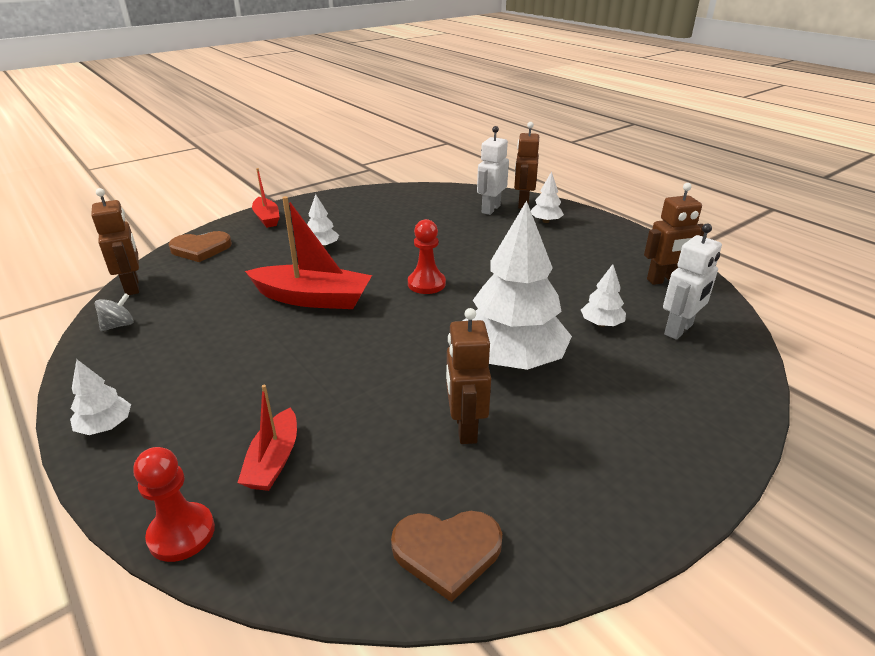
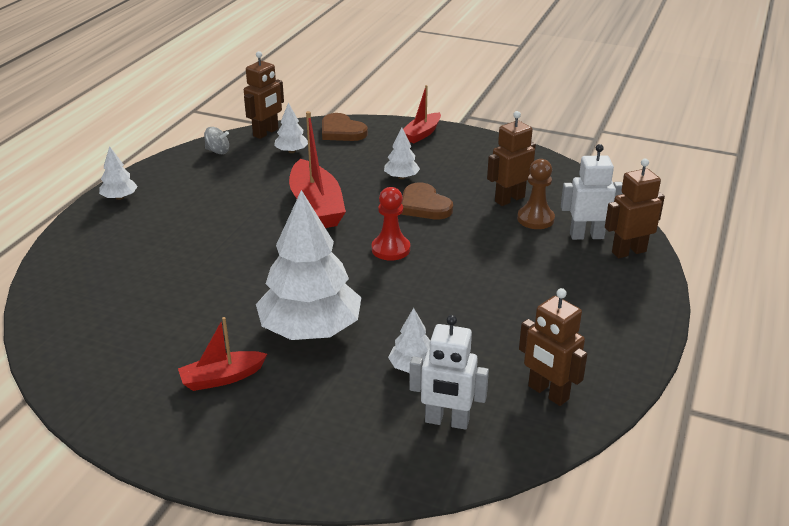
camera: 60 degrees right, 0 degrees up
(181, 533) = (51, 262): red pawn -> none
(273, 460) = (124, 267): red boat -> red boat (222, 378)
(447, 552) = (81, 362): brown heart -> brown heart (424, 205)
(450, 217) = (535, 219): none -> brown pawn
(465, 428) = (204, 332): brown robot -> brown robot (509, 199)
(546, 221) = (601, 278): white tree -> white tree (291, 151)

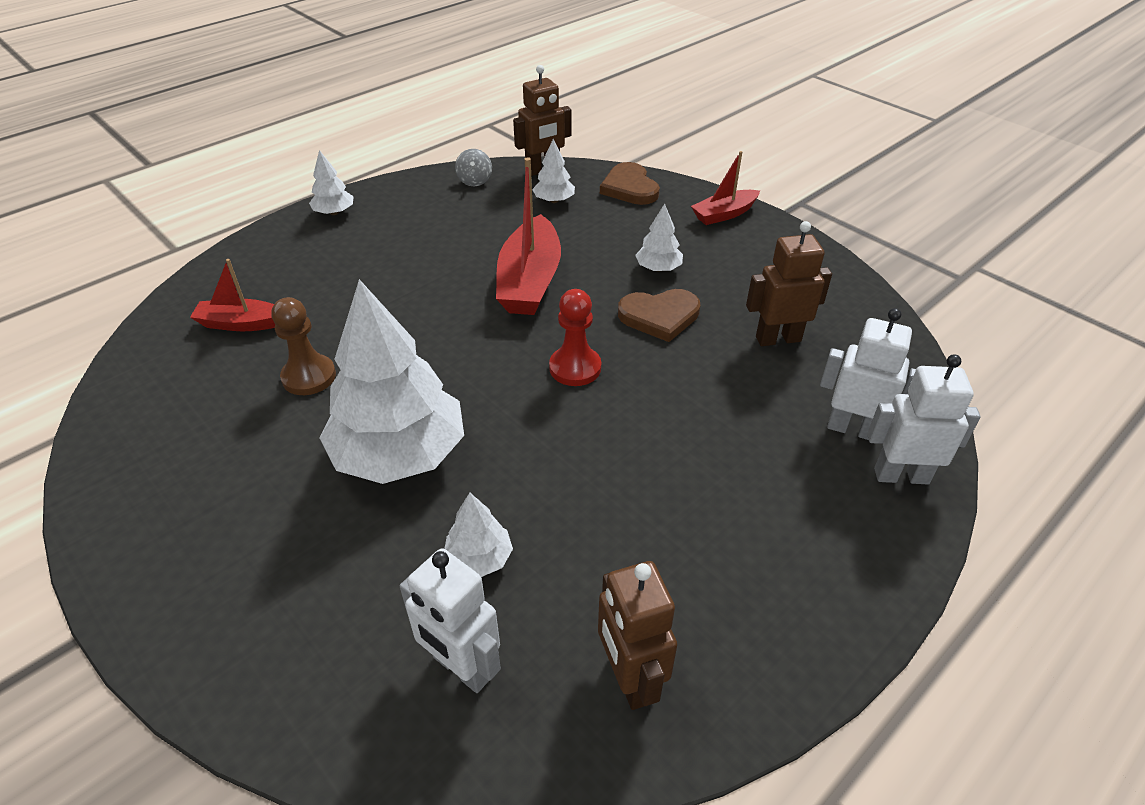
camera: 25 degrees right, 10 degrees up
(218, 151) = (474, 181): grey spinning top -> grey spinning top turned 45 degrees clockwise
(222, 378) = (255, 487): red boat -> red boat (241, 323)
(424, 205) = (659, 316): brown heart -> brown heart turned 90 degrees counterclockwise
(535, 219) = (795, 380): brown pawn -> brown pawn (309, 377)
(628, 252) = (901, 475): brown robot -> white robot

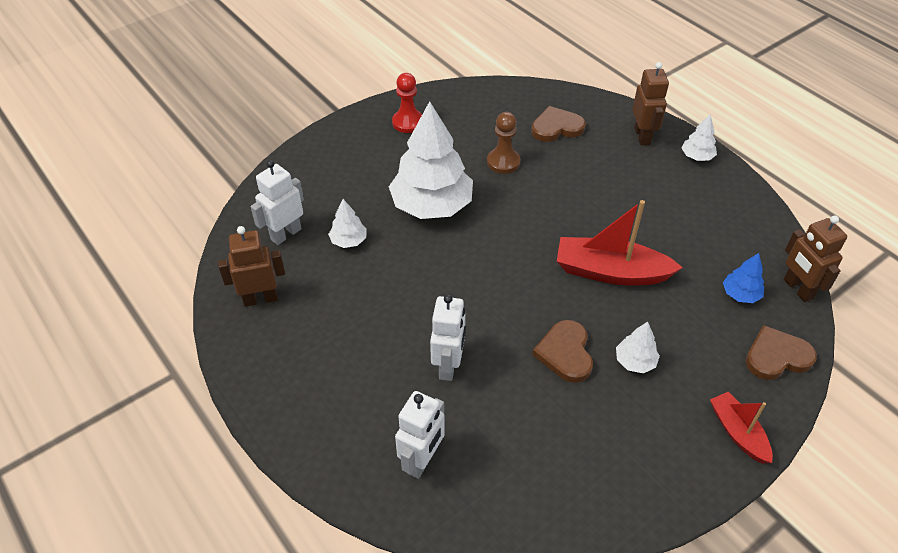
camera: 95 degrees right, 5 degrees up
(241, 323) = (556, 127): red boat -> brown heart
(474, 181) = (765, 239): grey spinning top -> none
(554, 200) = (740, 294): white tree -> blue tree
(575, 368) = (504, 293): red pawn -> red pawn (408, 122)
(778, 339) = (534, 434): brown robot -> brown robot (642, 136)
(901, 475) = (370, 479): white robot -> white robot (448, 365)

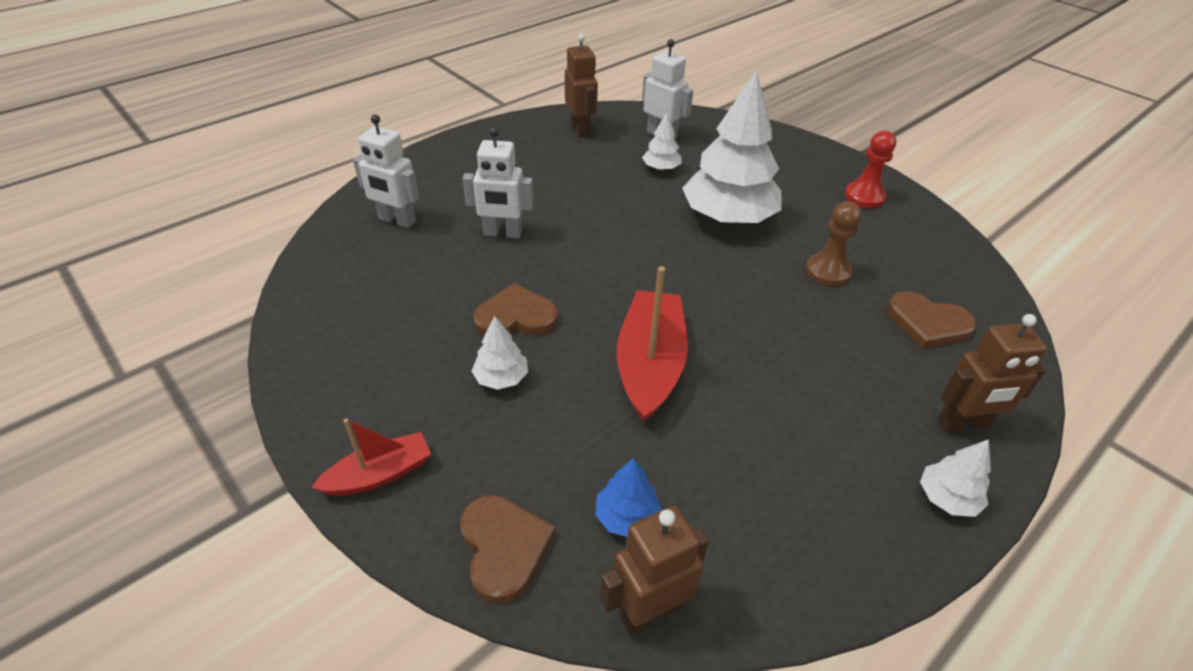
camera: 85 degrees right, 5 degrees down
(556, 127) = (927, 323): brown heart -> brown heart turned 135 degrees clockwise

